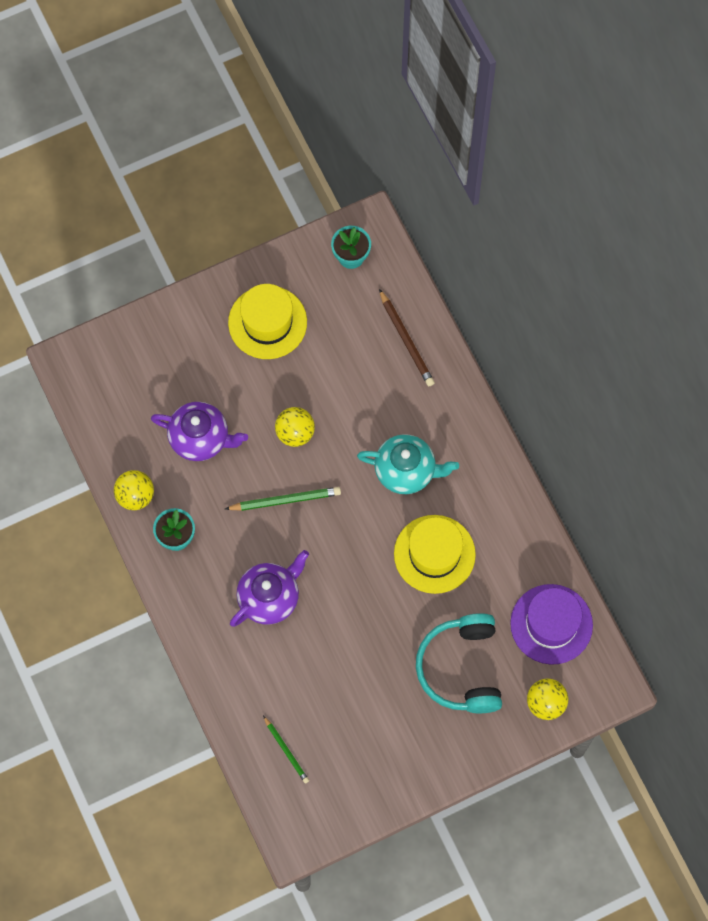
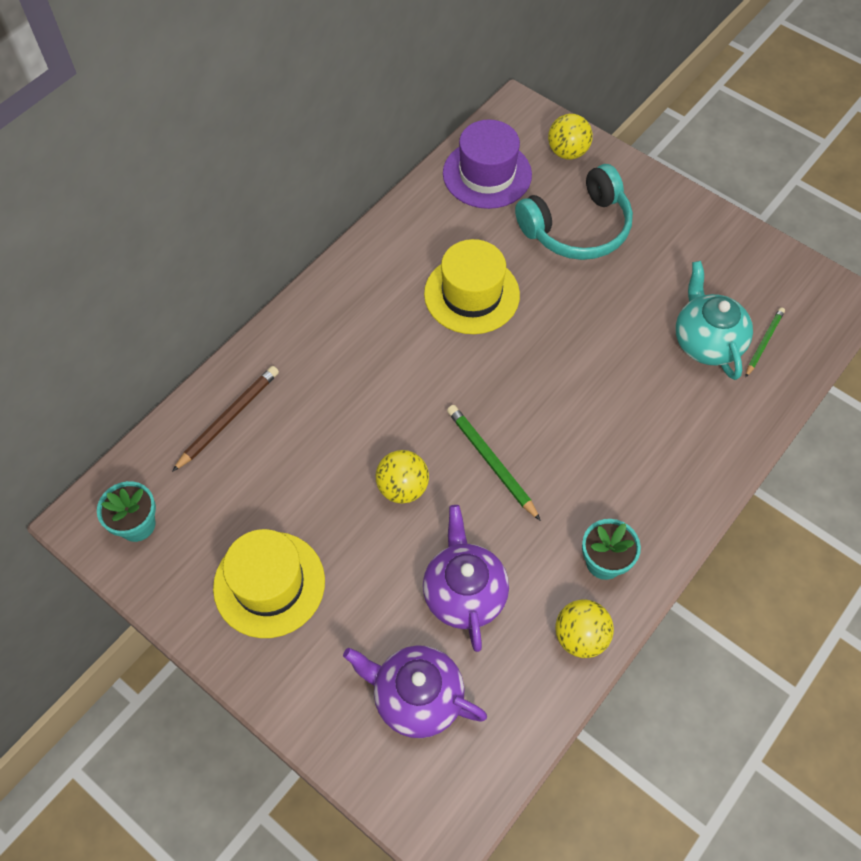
camera: 115 degrees left, 10 degrees down
(269, 597) = (613, 429): purple teapot -> purple teapot (416, 697)
(406, 471) = (391, 356): turquoise teapot -> turquoise teapot (706, 342)

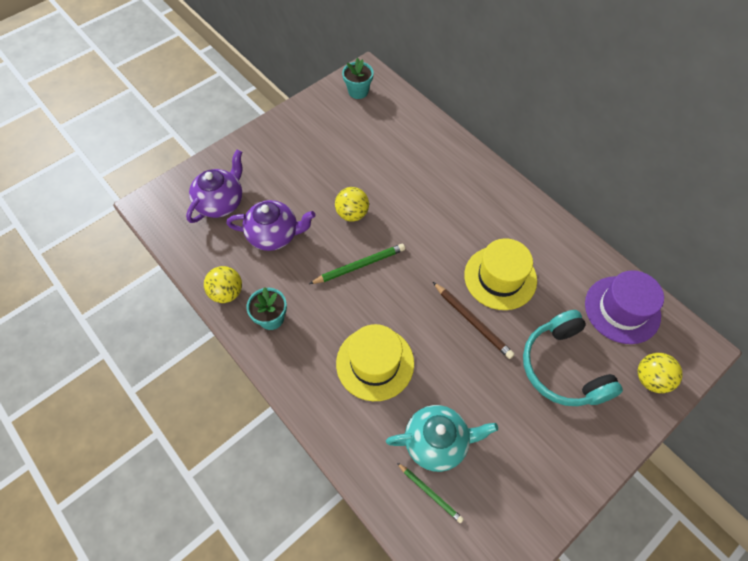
camera: 100 degrees right, 0 degrees up
(228, 418) = (418, 133): brown pencil -> brown pencil (472, 321)
(269, 584) = (307, 144): yellow hat -> yellow hat (375, 363)

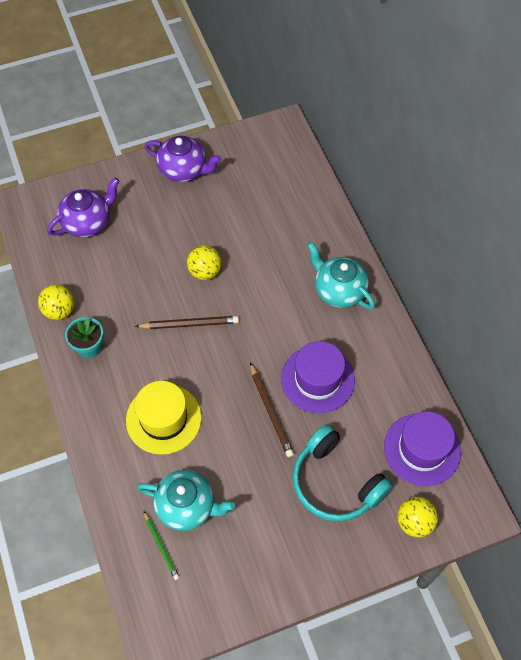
camera: 20 degrees right, 0 degrees up
(274, 235) = (123, 269): purple teapot -> purple teapot (184, 170)
(358, 91) = (267, 145): turquoise flower pot -> none
(359, 265) = (189, 324): green pencil -> brown pencil
(480, 194) = (338, 290): none -> turquoise teapot
(500, 277) = (317, 379): yellow hat -> purple hat
(563, 367) = (335, 482): turquoise headphones -> turquoise headphones turned 45 degrees counterclockwise

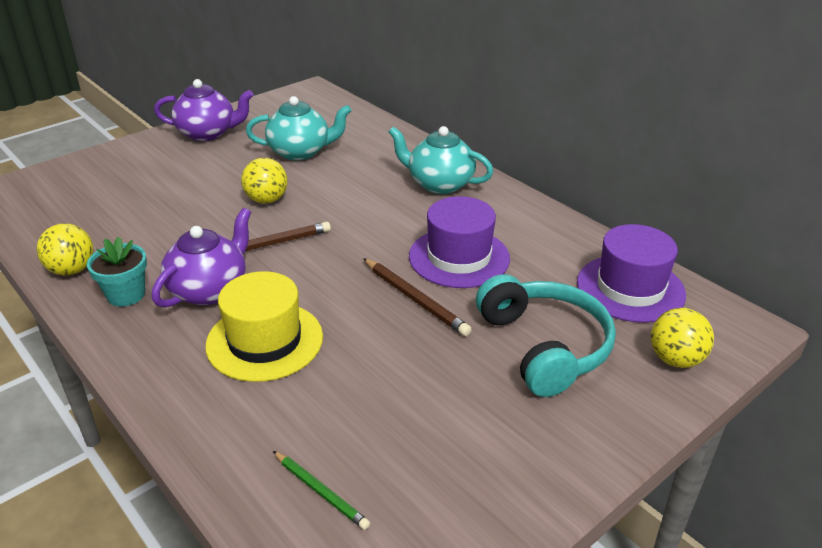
camera: 20 degrees left, 25 degrees down
(87, 222) = (95, 190): purple teapot -> purple teapot (210, 289)
(187, 506) = (342, 429): turquoise teapot -> turquoise teapot (300, 152)
(335, 482) = (544, 346): turquoise headphones -> turquoise headphones turned 135 degrees counterclockwise

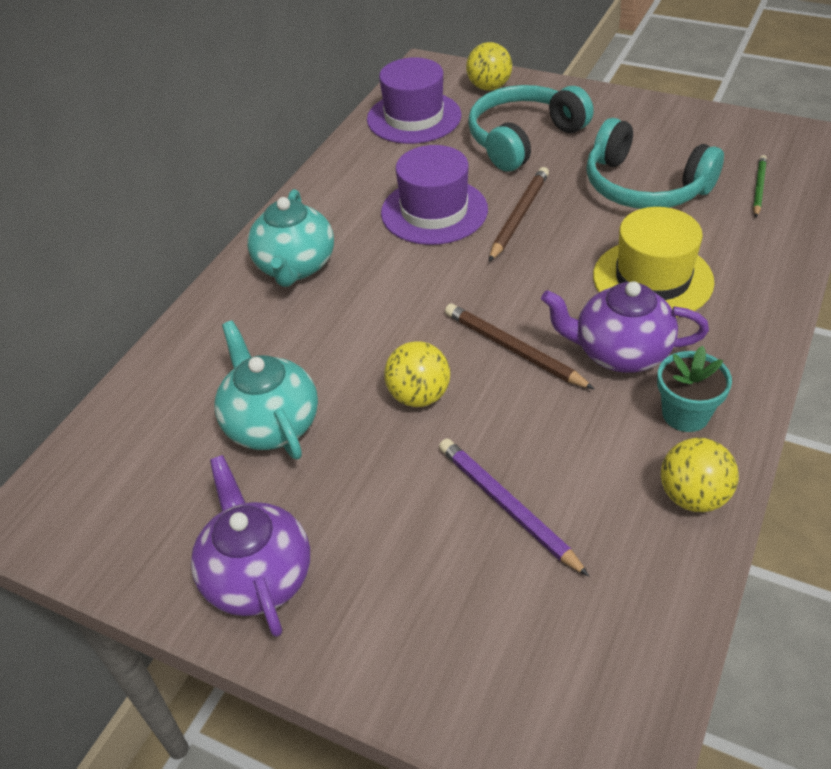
camera: 110 degrees left, 10 degrees up
(153, 206) = (507, 507): none -> purple pencil
(396, 397) = (644, 187): none -> turquoise headphones

